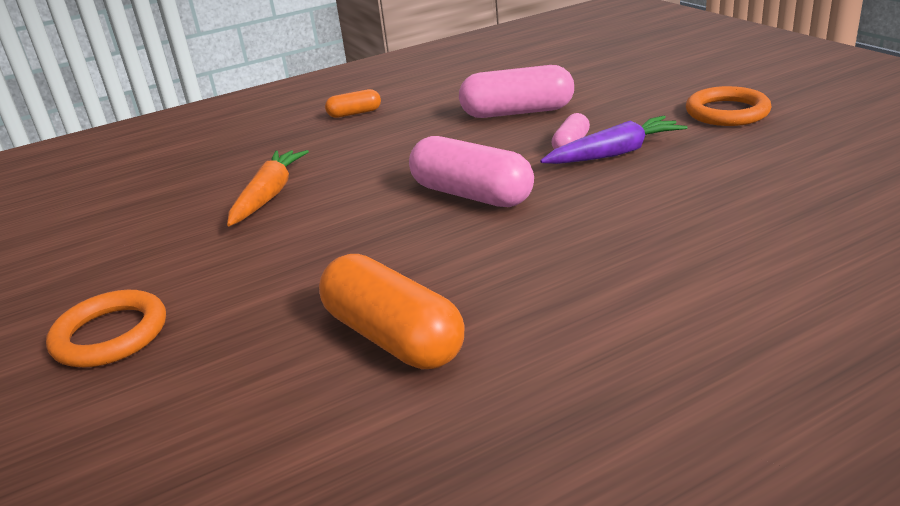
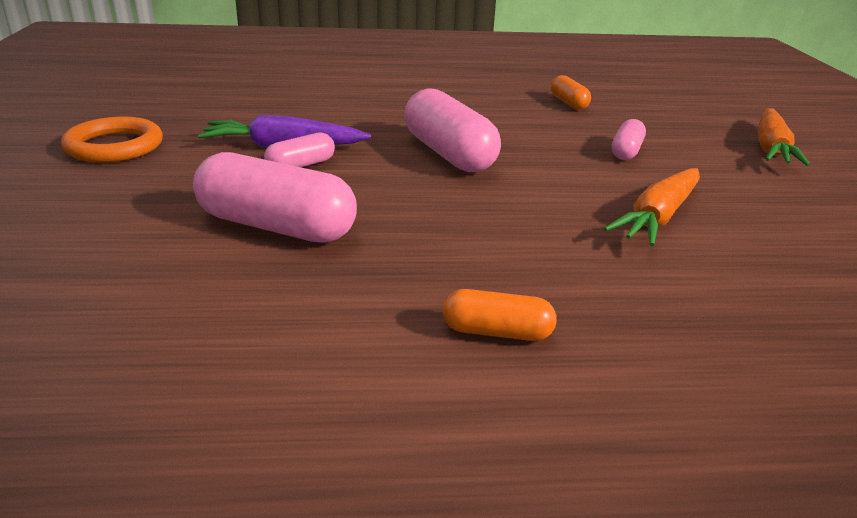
camera: 160 degrees left, 0 degrees up
(110, 335) = (771, 148): orange ring -> orange carrot
(298, 261) = (626, 151): none -> pink capsule
(393, 337) = (568, 103): orange capsule -> orange capsule, size x0.52

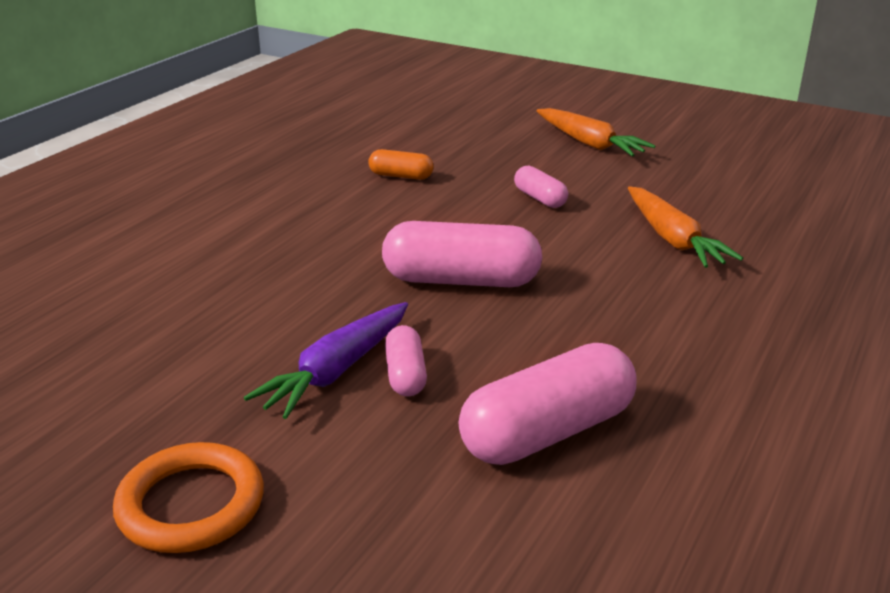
camera: 55 degrees left, 0 degrees up
(497, 332) = (807, 376): orange capsule -> none

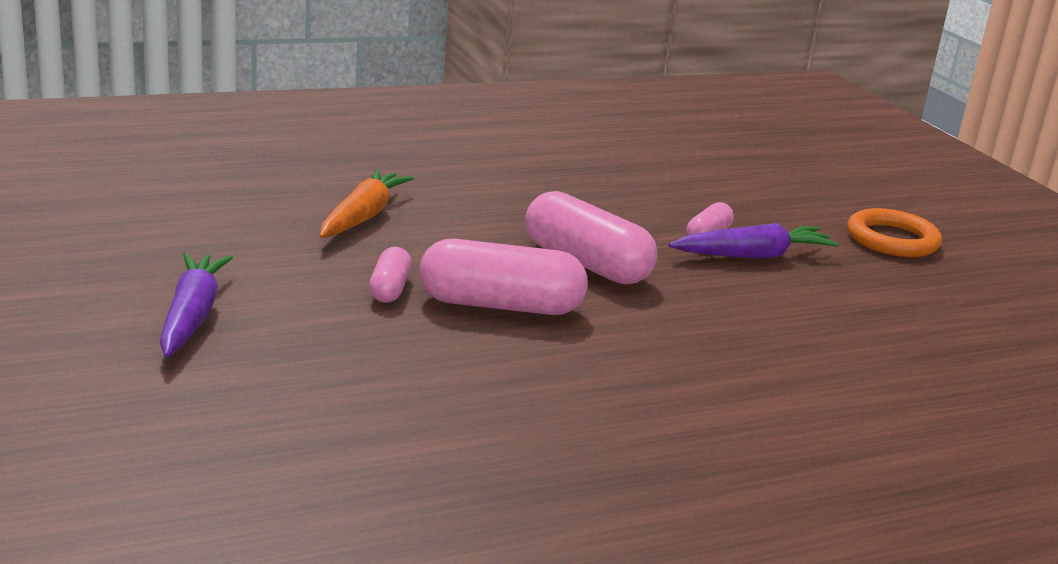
camera: 145 degrees left, 5 degrees down
(401, 176) = (480, 377): orange capsule -> none
(548, 432) = (657, 187): pink capsule -> pink capsule (500, 305)
(589, 143) = (192, 316): orange carrot -> purple carrot

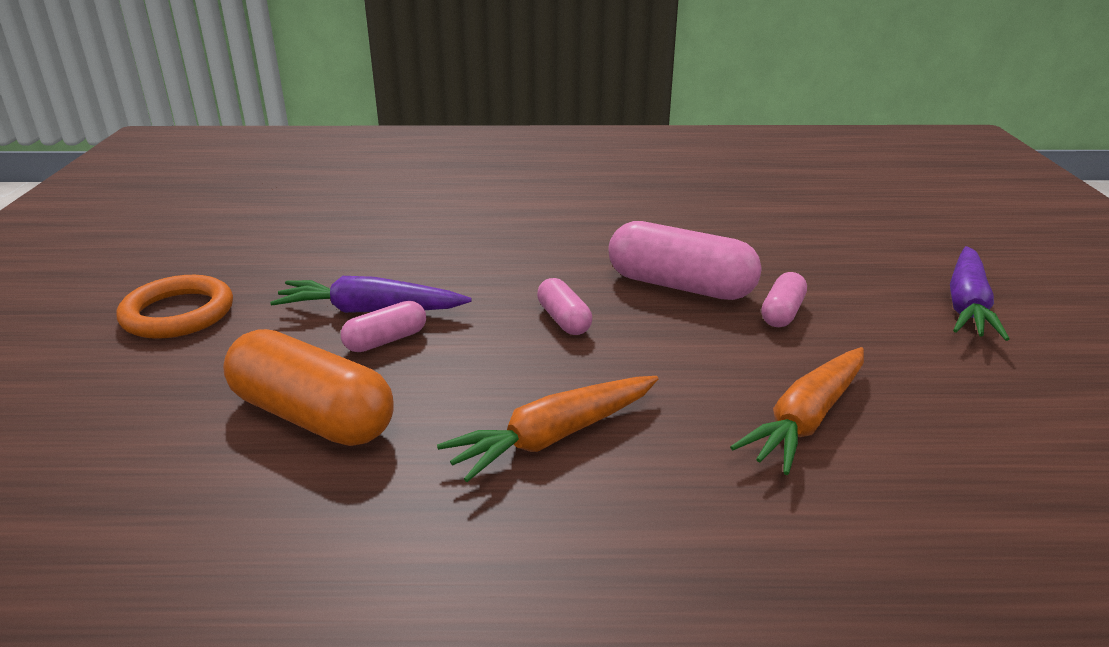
camera: 155 degrees left, 5 degrees up
(529, 196) = (554, 437): none -> orange carrot
(586, 263) = (563, 320): pink capsule -> pink capsule, size x0.52
(689, 194) = (313, 416): none -> orange capsule

